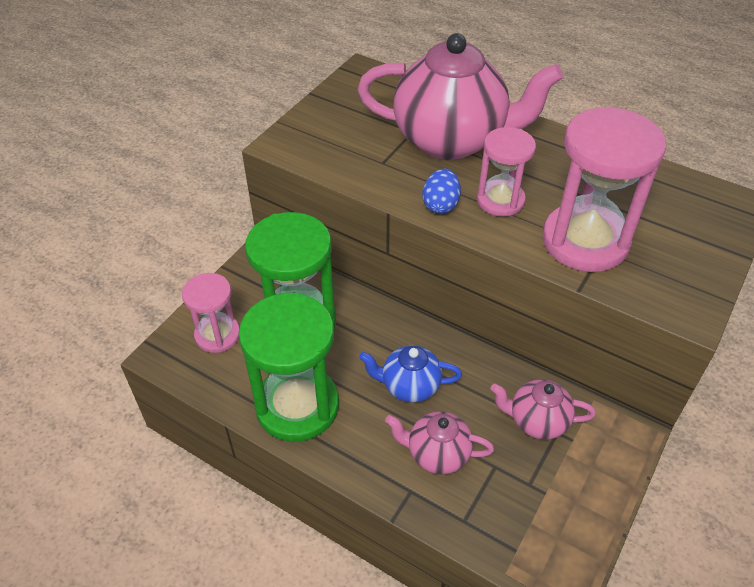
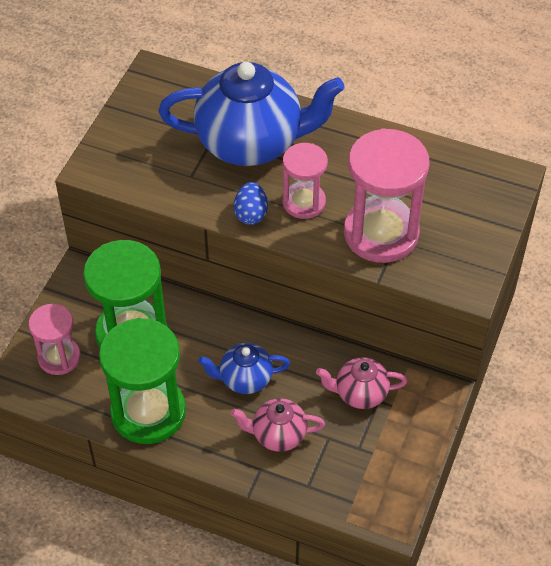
camera: 10 degrees left, 5 degrees up
(451, 140) = (251, 143): pink teapot -> blue teapot

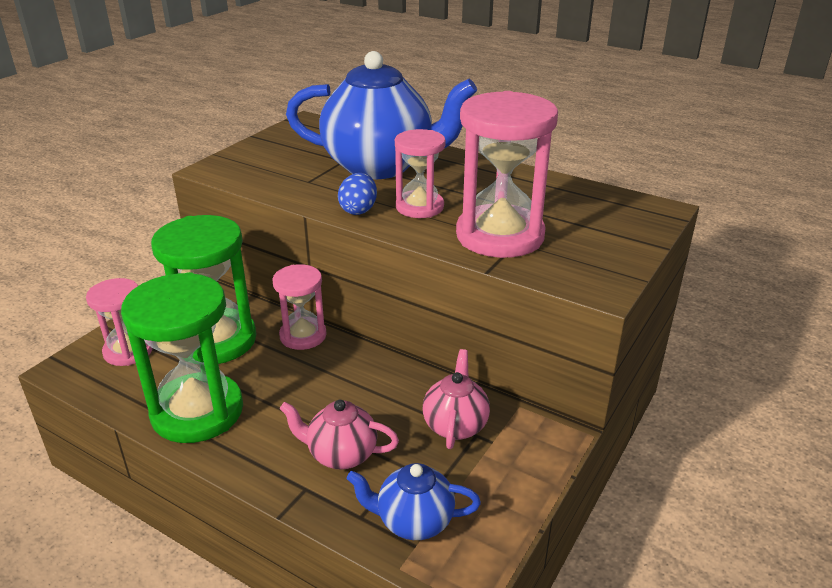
camera: 10 degrees right, 20 degrees down
(207, 317) = (303, 336): none -> pink hourglass
(245, 379) = (322, 394): blue teapot -> blue teapot (413, 521)
(360, 393) = (455, 425): pink teapot -> pink teapot turned 90 degrees clockwise

